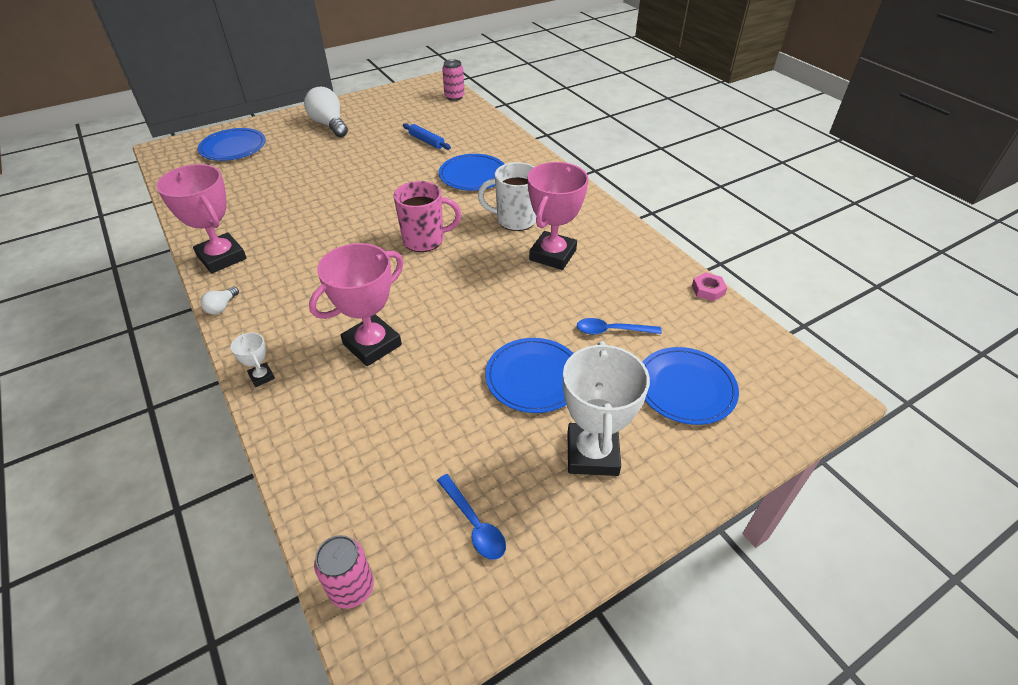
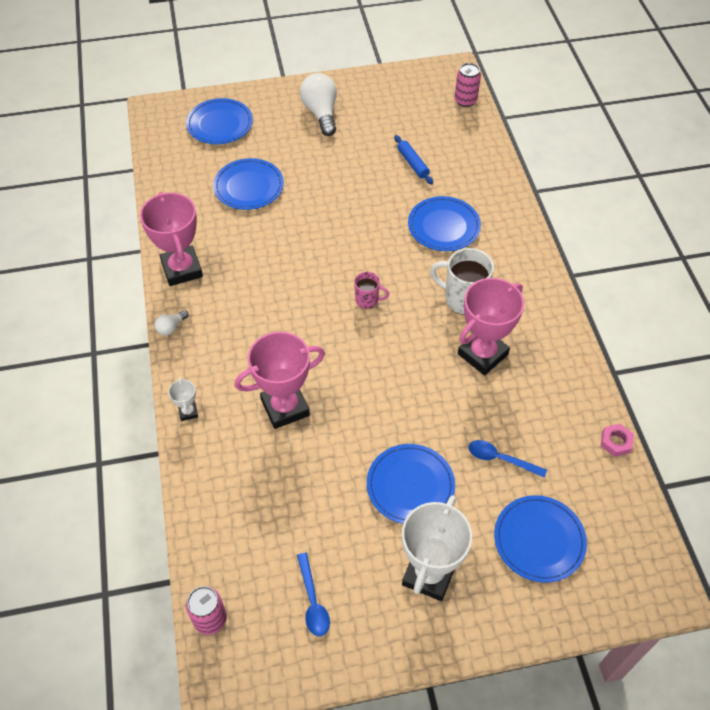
camera: 20 degrees right, 10 degrees up
(275, 184) = (249, 186): none -> blue plate
(425, 240) = (367, 300): pink mug -> pink mug, size x0.57

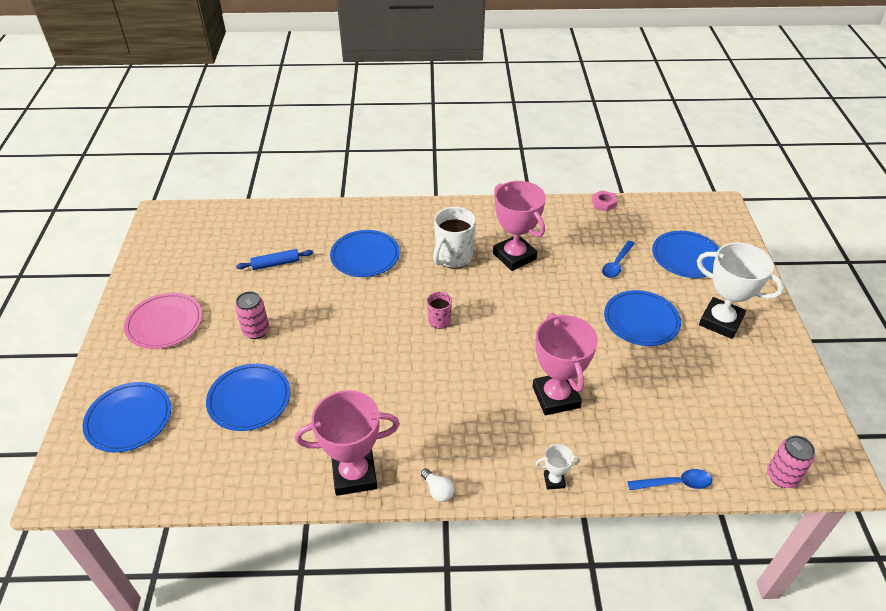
camera: 80 degrees left, 10 degrees down
(313, 601) = (753, 398): blue spoon -> blue spoon (675, 483)
(321, 113) = (164, 323): white light bulb -> pink plate
(465, 101) = (209, 215): pink can -> pink can (256, 331)

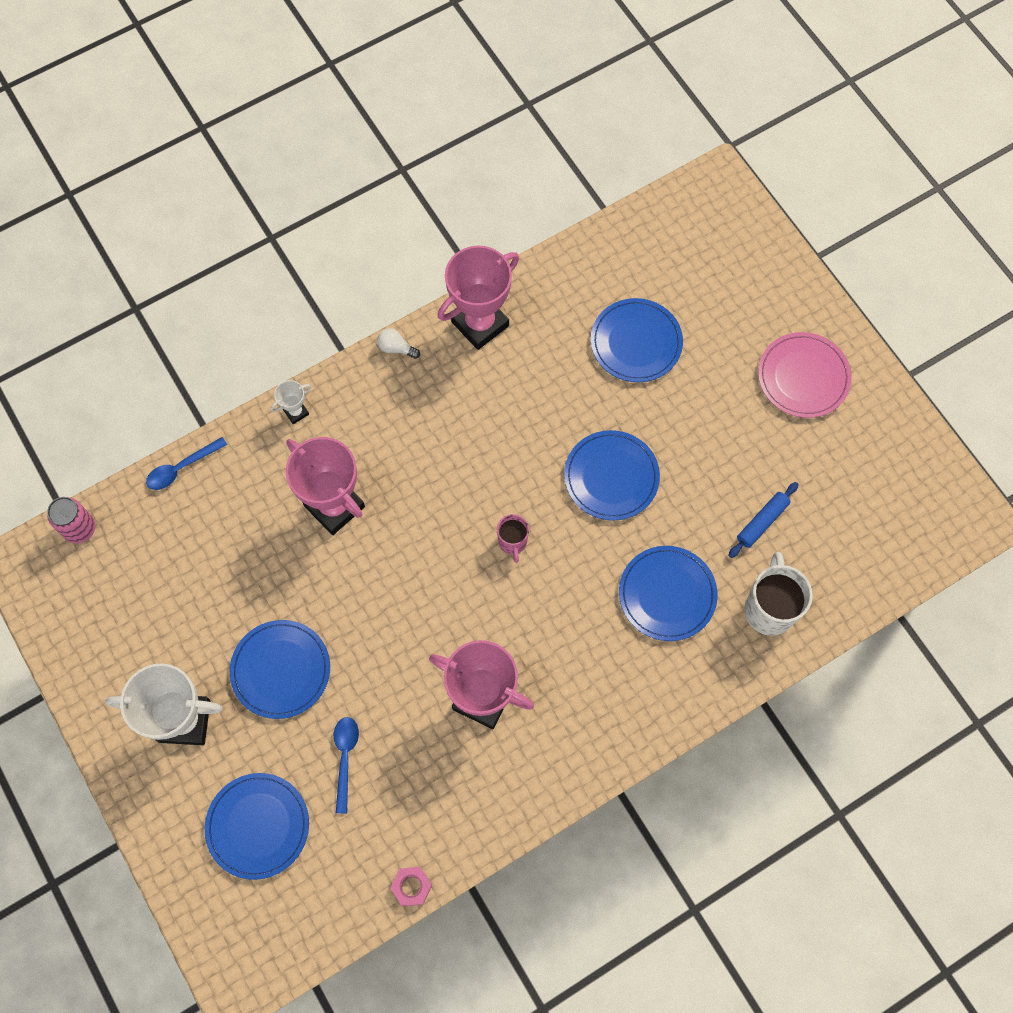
camera: 150 degrees right, 25 degrees up
(129, 419) = (727, 266): blue plate -> blue plate (611, 477)
(256, 331) = (699, 419): pink can -> none
(453, 258) = (557, 652): white mug -> white mug (769, 608)

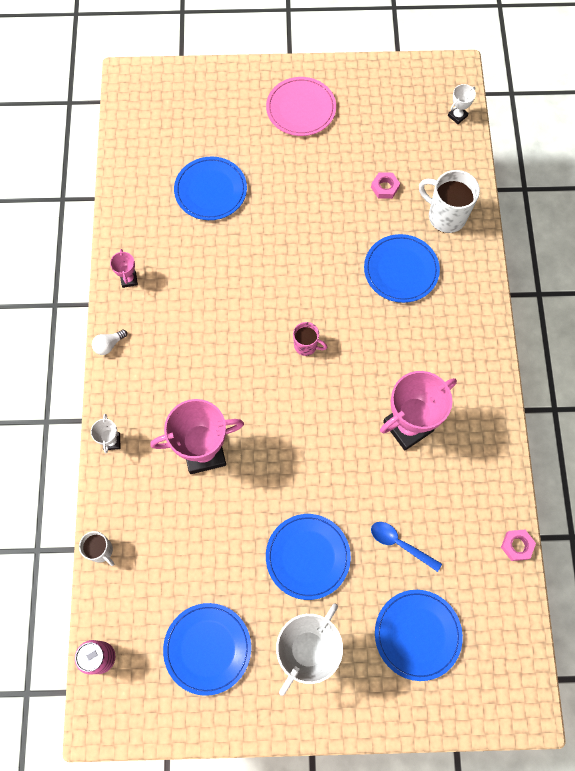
camera: 60 degrees left, 0 degrees up
(181, 468) = (101, 550): blue spoon -> white mug
(480, 324) = (129, 279): pink trophy -> pink trophy, size x0.45
(611, 477) = (297, 258): blue plate -> blue plate (207, 648)
(762, 522) = (385, 187): blue rolling pin -> pink nut
(915, 554) = (457, 116): none -> white trophy

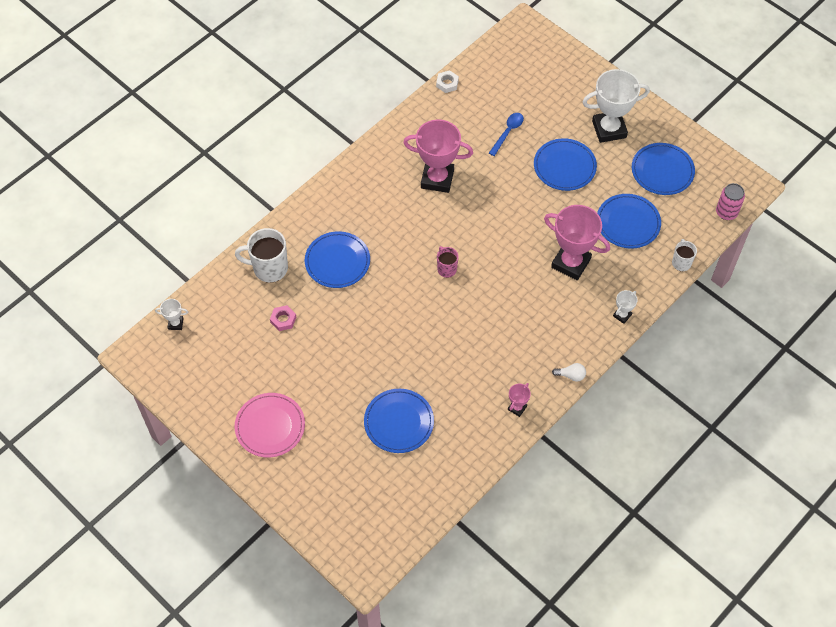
camera: 135 degrees left, 10 degrees down
(400, 544) = (508, 132): blue spoon -> blue spoon turned 135 degrees counterclockwise
(417, 634) = (544, 91): blue plate -> blue plate (628, 223)
(445, 216) = (269, 268): white mug -> white mug turned 105 degrees clockwise
(517, 545) = (447, 83): pink nut -> white nut

